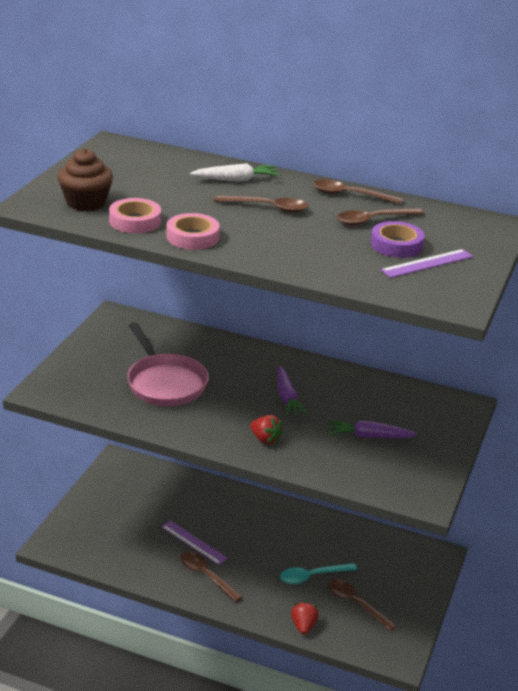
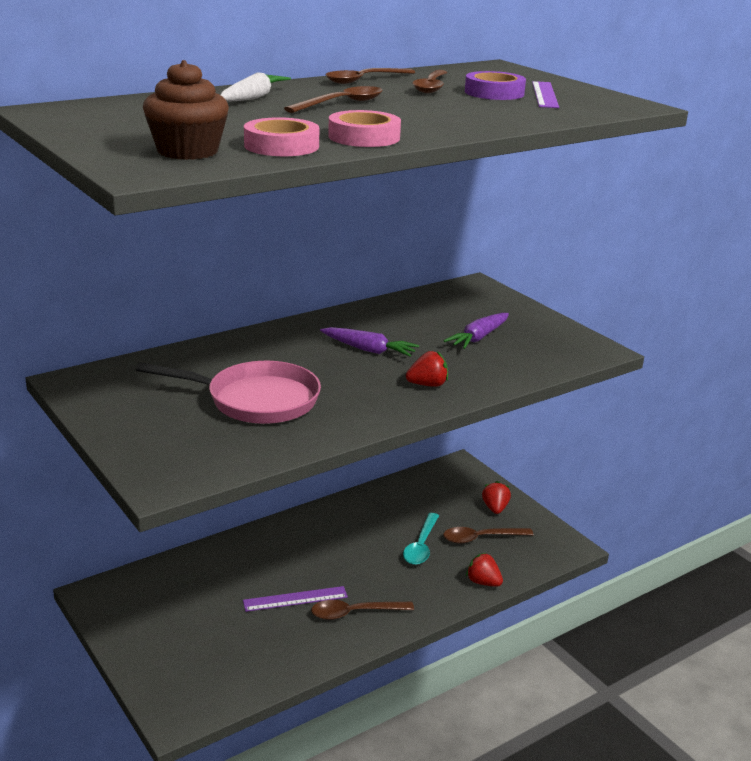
camera: 55 degrees left, 5 degrees down
(403, 597) = (495, 508): none -> red strawberry

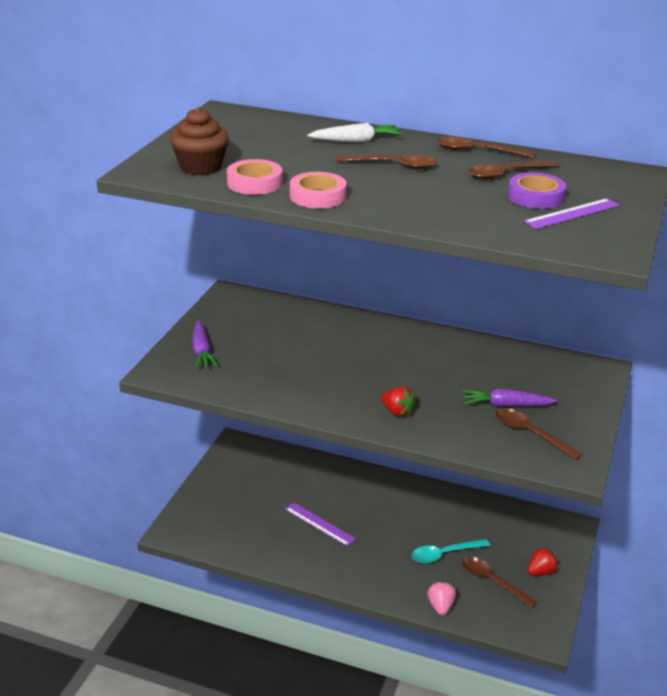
camera: 55 degrees right, 5 degrees up
(256, 400) = (287, 359): pink pan -> none
(354, 613) = (335, 557): brown spoon -> brown spoon (530, 433)
(369, 350) = (415, 369): purple carrot -> purple carrot (202, 351)
(483, 582) = (440, 606): red strawberry -> pink strawberry

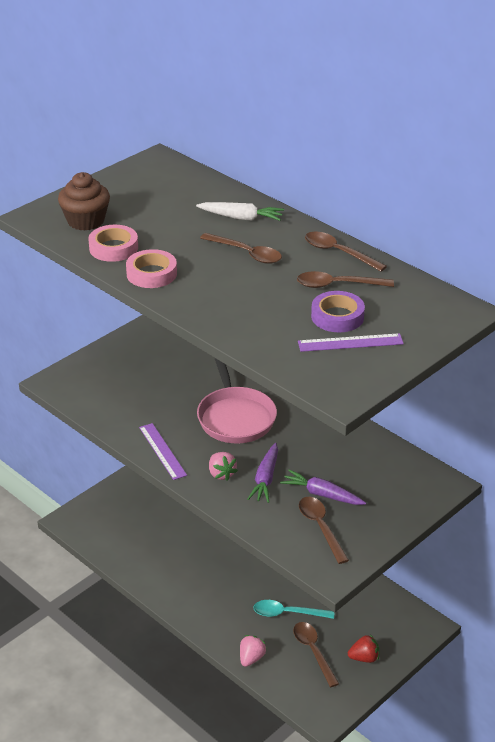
camera: 25 degrees right, 5 degrees up
(202, 351) = (102, 371): purple carrot -> purple carrot (265, 479)
(319, 524) = (196, 551): purple ruler -> purple ruler (162, 451)
(368, 360) = (235, 417): none -> pink pan
(397, 412) = (221, 474): red strawberry -> pink strawberry

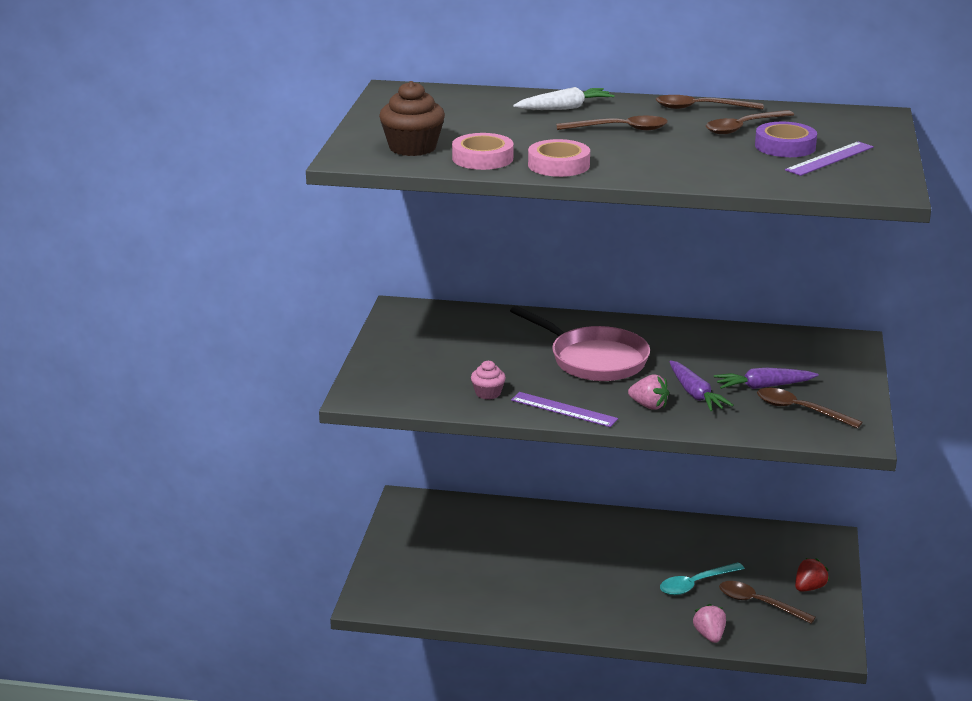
camera: 35 degrees left, 10 degrees down
(132, 415) = (488, 393): none -> pink cupcake

